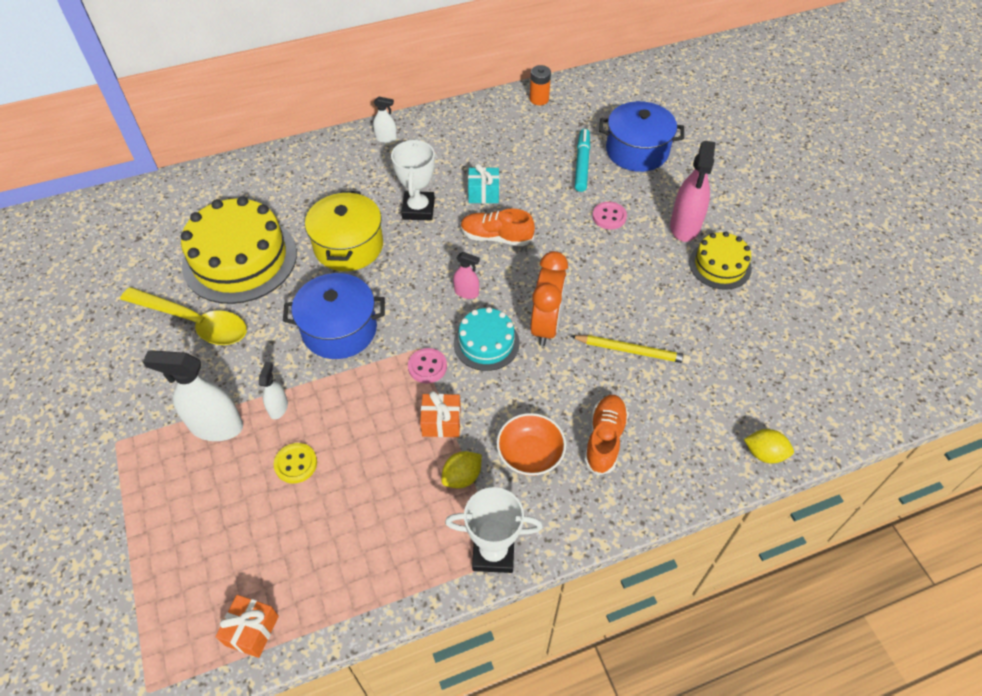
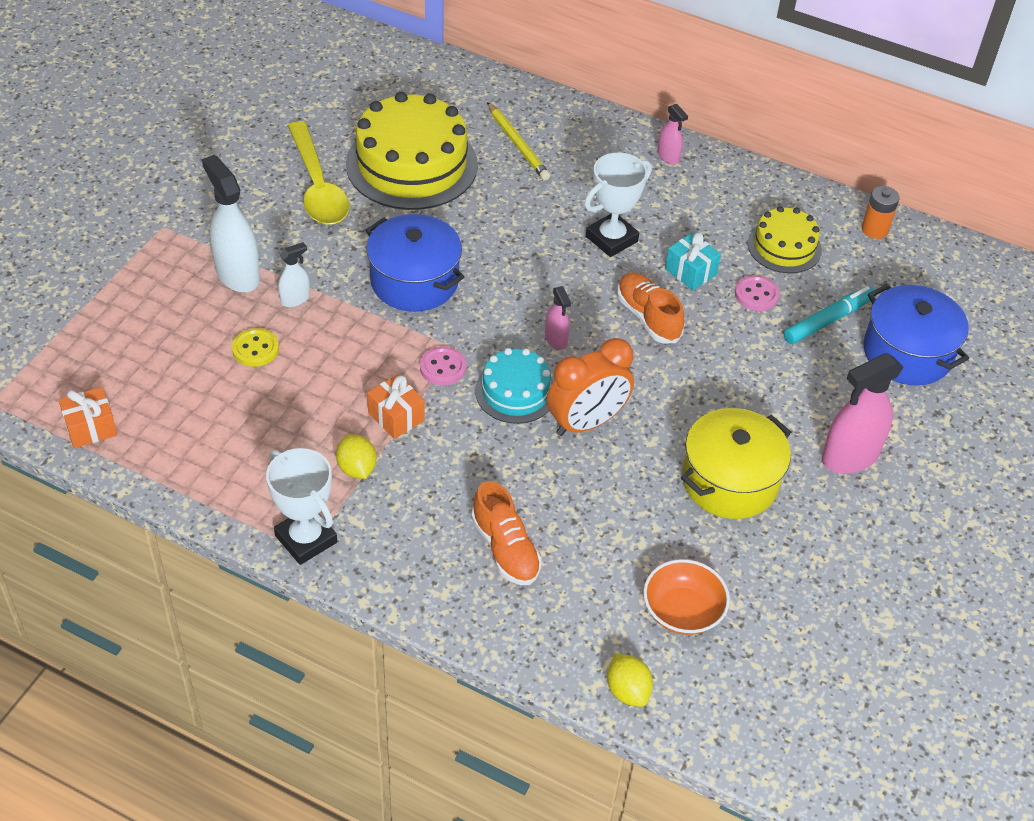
camera: 45 degrees right, 5 degrees down
(348, 246) = (510, 222): yellow pot -> yellow pot (730, 481)
(386, 138) = (668, 157): white spray bottle -> pink spray bottle
(462, 477) = (357, 468): yellow lemon -> yellow lemon turned 60 degrees clockwise
(530, 454) = (430, 502): orange bowl -> orange bowl (682, 611)
(604, 439) = (505, 548): orange shoe -> orange shoe turned 90 degrees clockwise
(609, 217) = (784, 386): pink button -> pink button (756, 295)
(631, 351) = (632, 508): yellow pencil -> yellow pencil (518, 144)
(720, 265) = (832, 518): yellow cake -> yellow cake (784, 247)

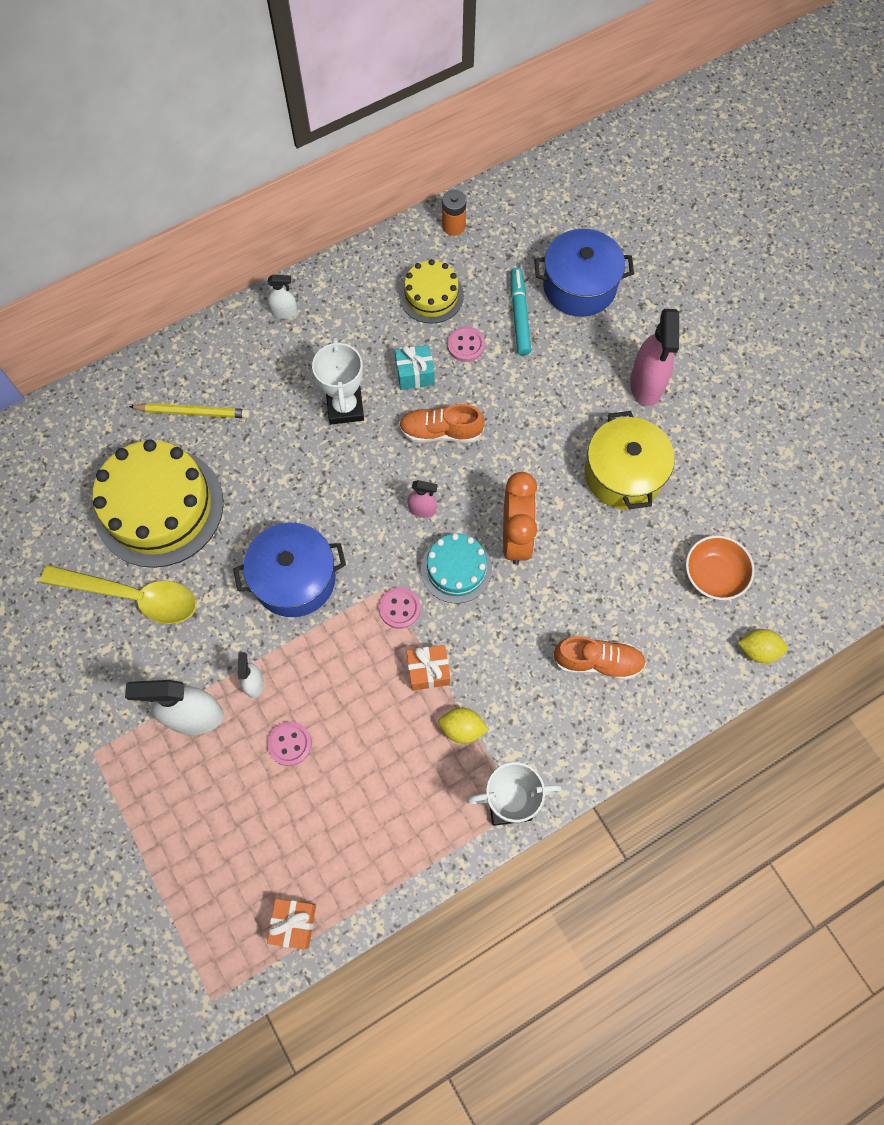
camera: 55 degrees left, 20 degrees up
(255, 349) = (290, 744): yellow button -> pink button
(668, 157) = (284, 312): pink spray bottle -> white spray bottle

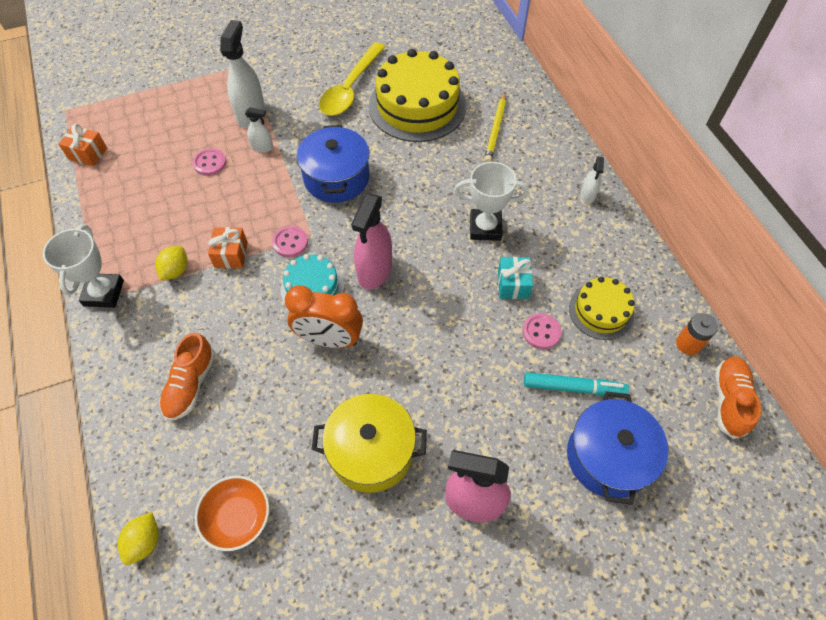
camera: 100 degrees right, 10 degrees down
(422, 509) = (374, 271): pink spray bottle -> pink spray bottle, size x1.95
(441, 432) = (449, 296): orange shoe -> orange shoe (729, 400)

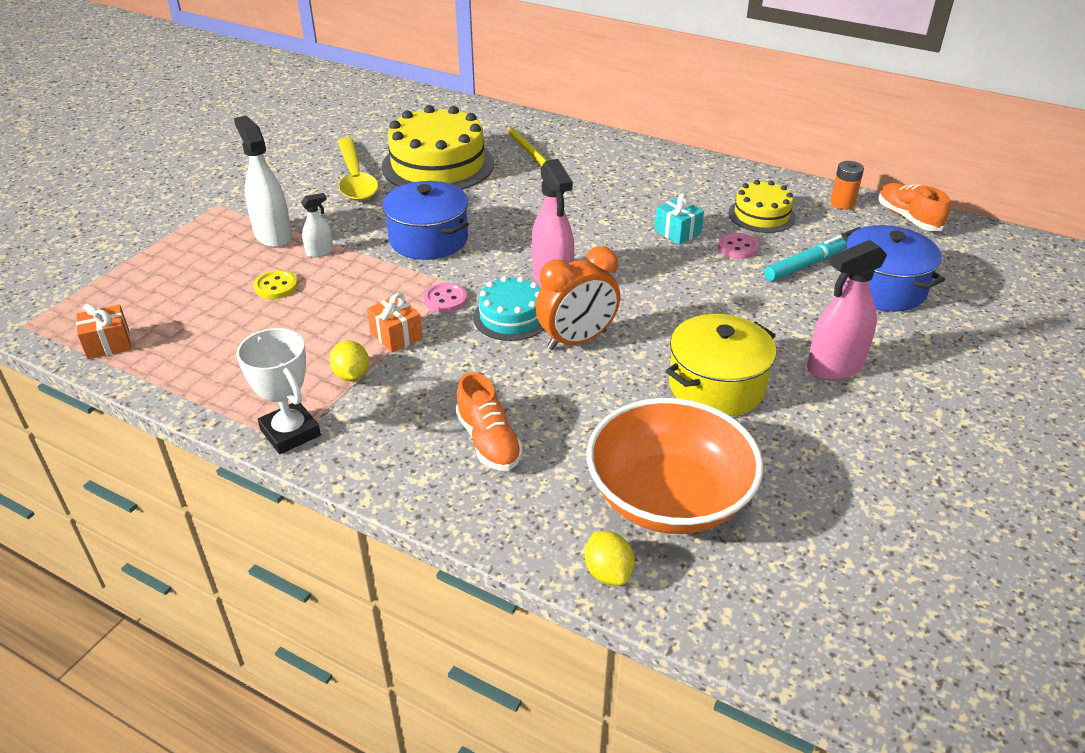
camera: 40 degrees left, 20 degrees down
(210, 163) = (276, 286): pink button -> yellow button
(238, 517) = (669, 497): orange bowl -> orange bowl, size x1.88
(485, 228) = (607, 211): white trophy -> none
(587, 195) = (658, 159): white spray bottle -> none

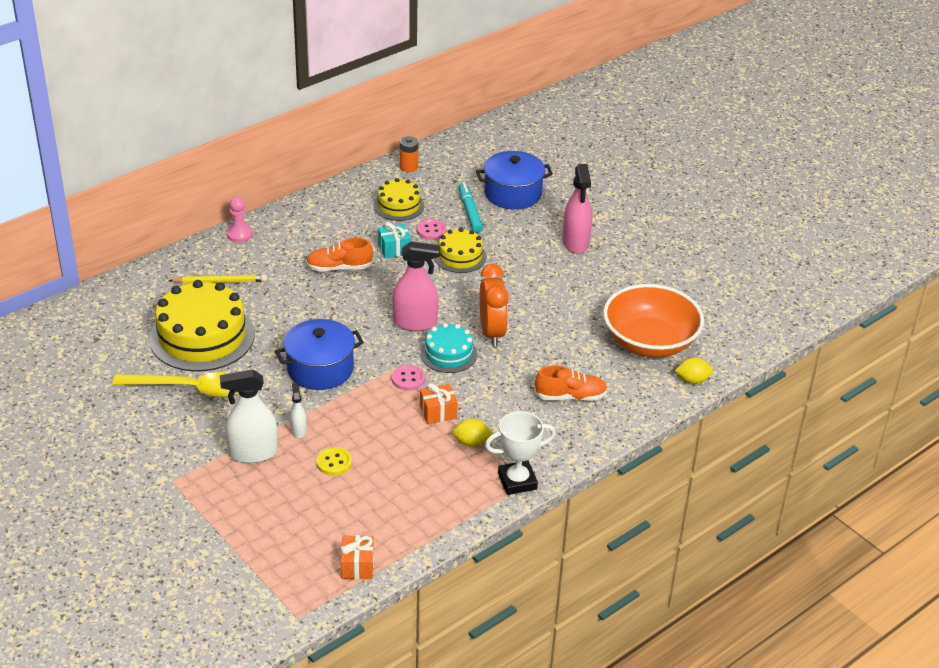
camera: 70 degrees left, 0 degrees up
(613, 142) = (239, 234): none -> pink pawn
(708, 279) = (460, 256): none -> yellow cake
(716, 386) = (568, 292): yellow pot -> none
(908, 218) = (445, 150): orange shoe -> orange shoe (339, 268)

